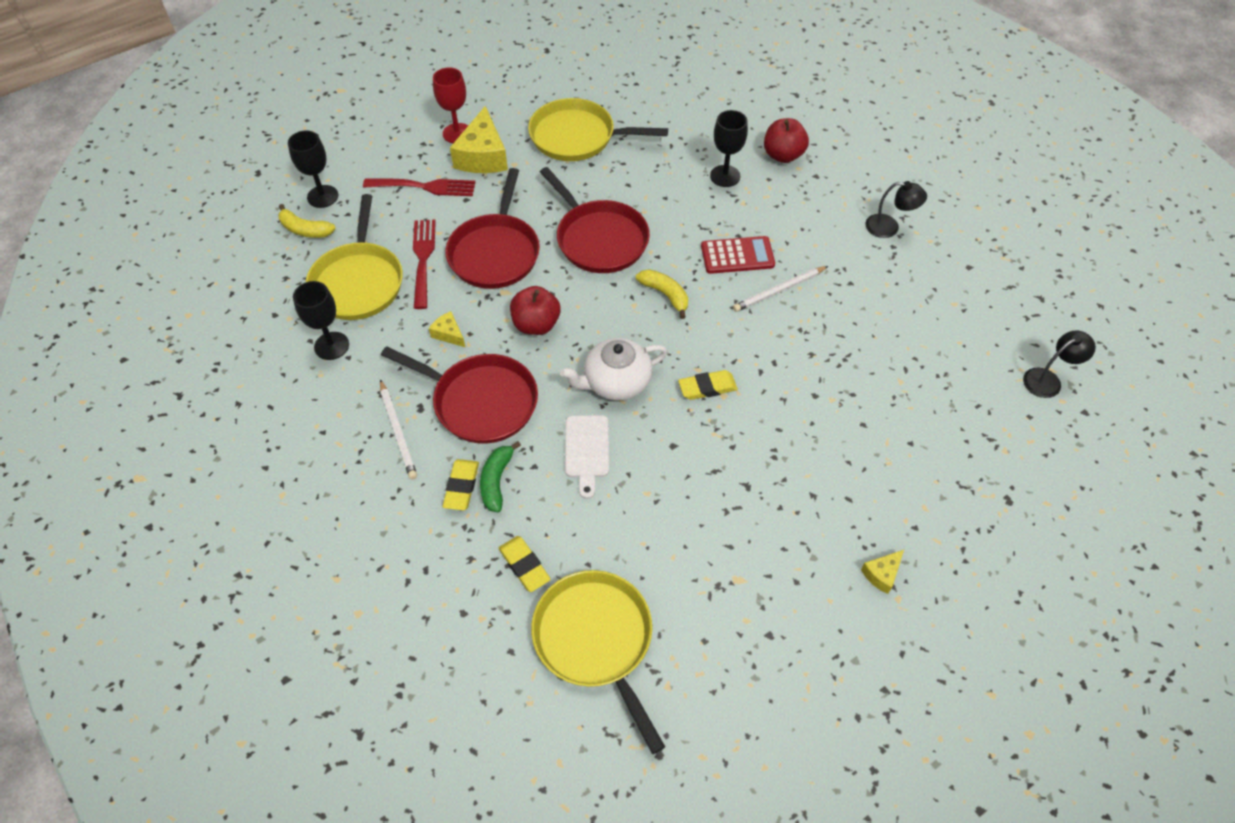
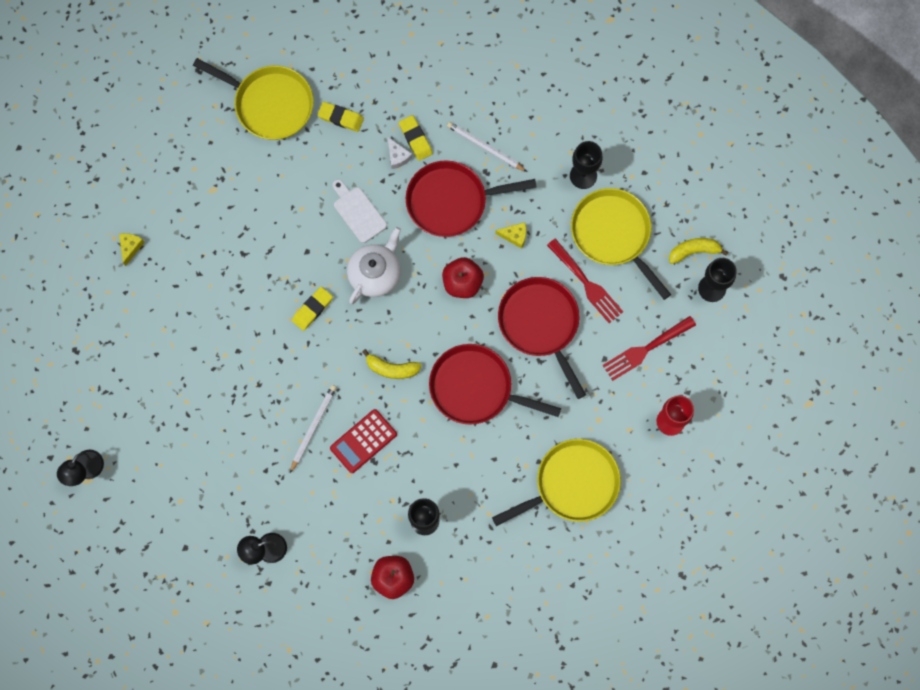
camera: 145 degrees right, 20 degrees up
(483, 156) = (629, 411): yellow cheese -> none
(496, 481) = (397, 156): green banana -> white cheese

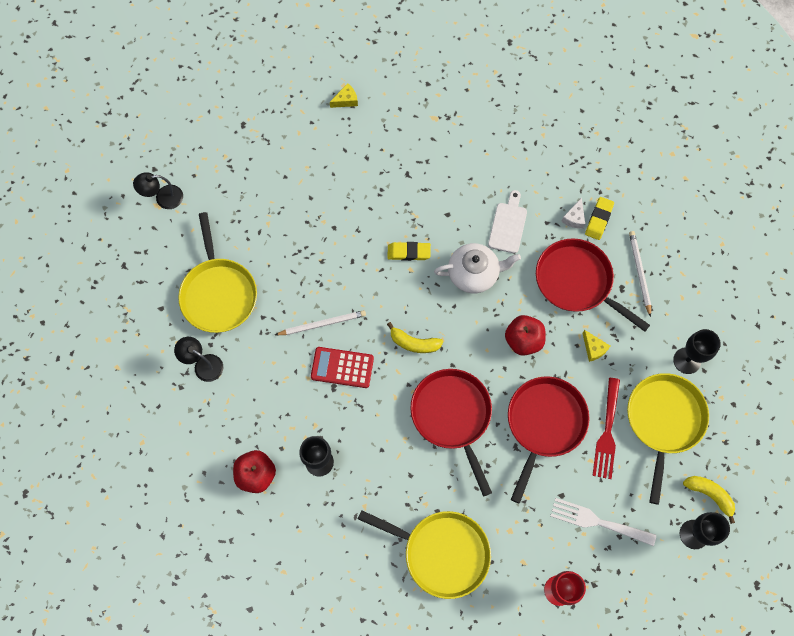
camera: 50 degrees right, 5 degrees down
(270, 104) = (530, 105): yellow pan -> yellow pan (218, 294)
(340, 118) = (565, 157): yellow eraser -> none
(392, 368) = (414, 343): yellow banana -> yellow banana turned 45 degrees counterclockwise
(645, 349) = (598, 522): red fork -> white fork

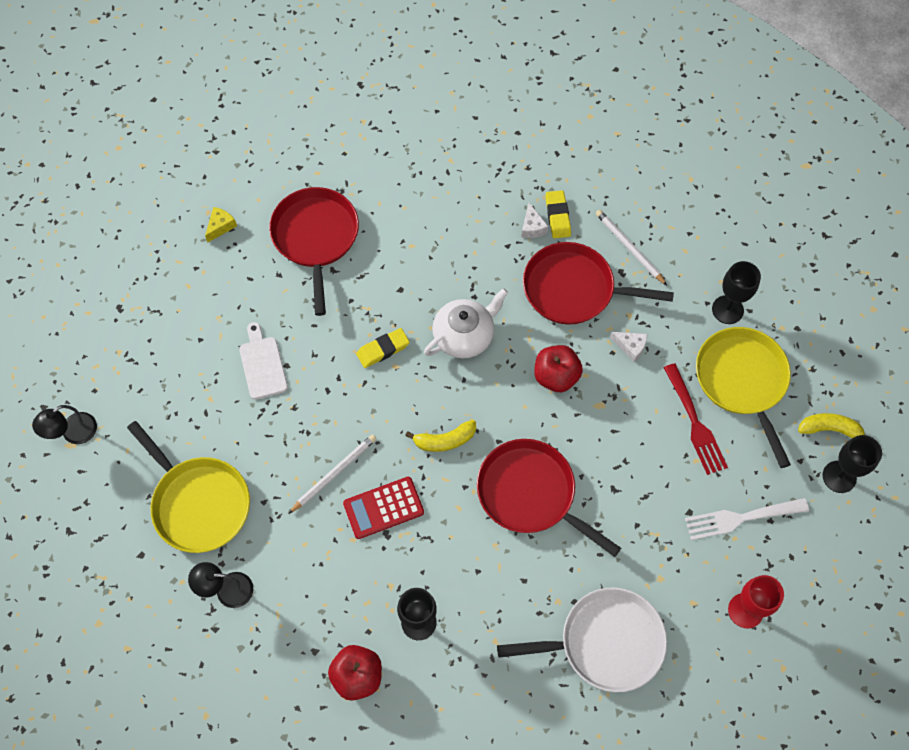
camera: 30 degrees left, 5 degrees down
(442, 553) = (605, 642): yellow pan -> white pan
(508, 225) = (469, 268): white cutting board -> white cutting board (262, 364)
(544, 423) = (628, 449): red pan -> red pan (316, 237)
(593, 348) = (630, 347): yellow cheese -> white cheese

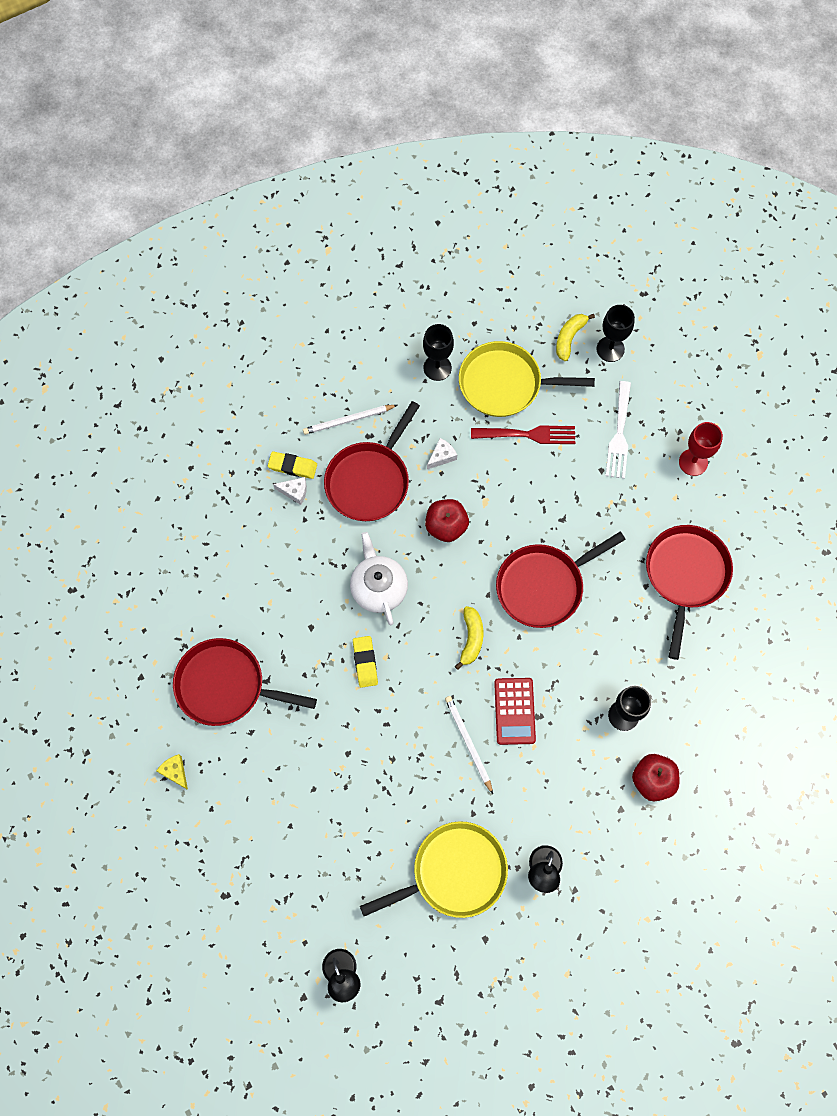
camera: 70 degrees left, 5 degrees up
(262, 364) = (338, 775): white cutting board -> none
(605, 642) = (685, 575): white pan -> red pan

